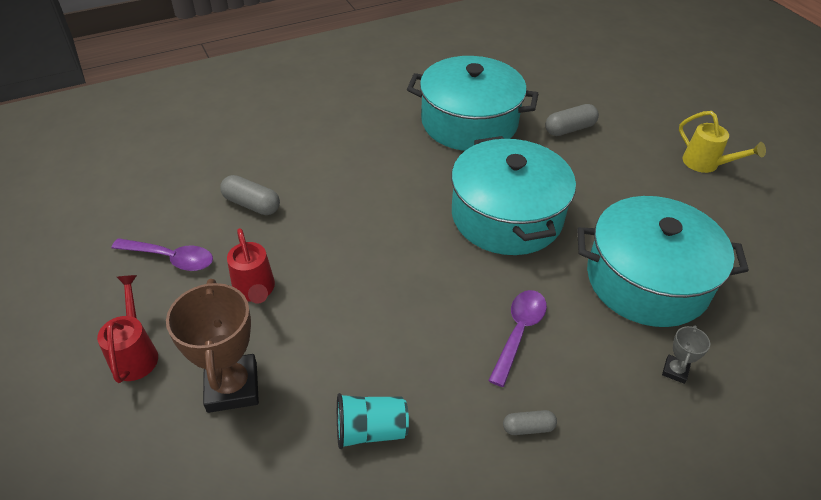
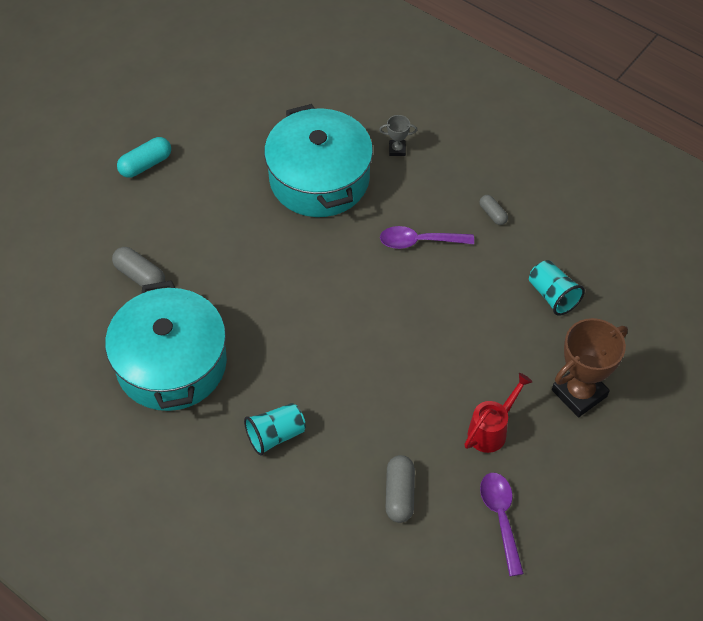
camera: 115 degrees left, 10 degrees up
(135, 353) = (598, 476): red watering can -> none
(363, 155) = (276, 435): none -> turquoise cup
(506, 216) = (298, 287): turquoise pot -> none
(706, 164) = (145, 164): yellow watering can -> turquoise capsule

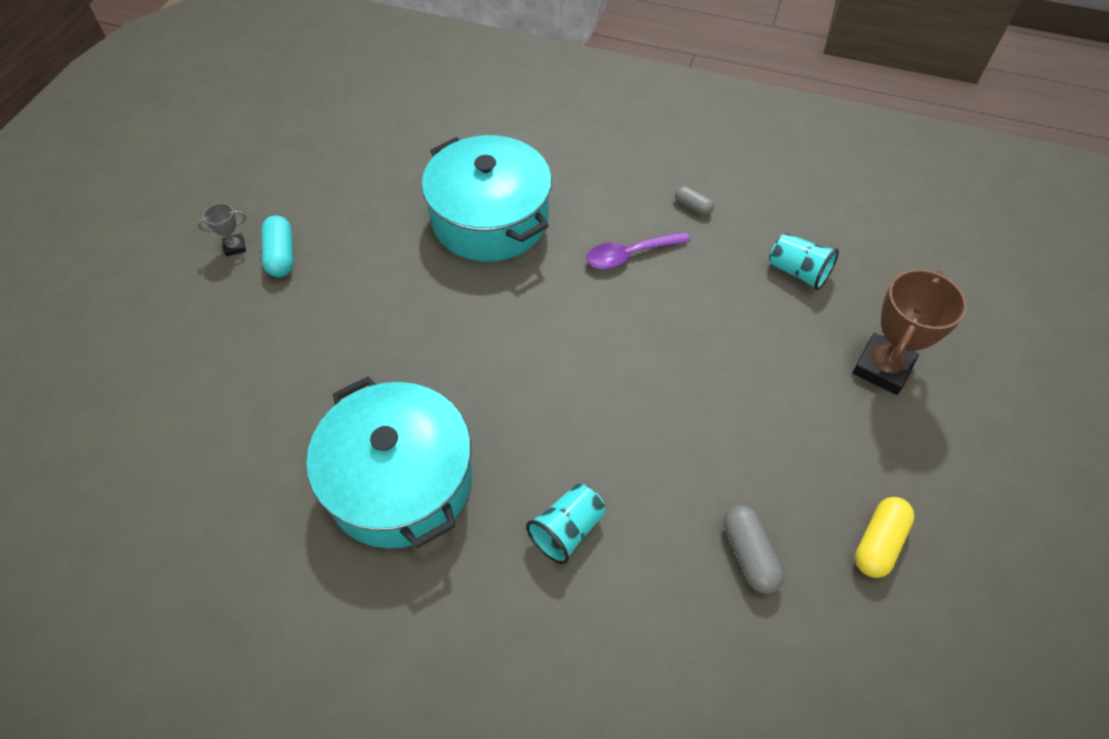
camera: 20 degrees left, 0 degrees up
(140, 276) = (320, 384): grey capsule -> none
(145, 164) = (281, 255): turquoise capsule -> turquoise capsule turned 45 degrees counterclockwise
(397, 149) = (561, 168): grey trophy -> grey trophy (234, 247)
(491, 430) = (813, 440): red watering can -> none
(501, 517) = (878, 543): purple spoon -> yellow capsule

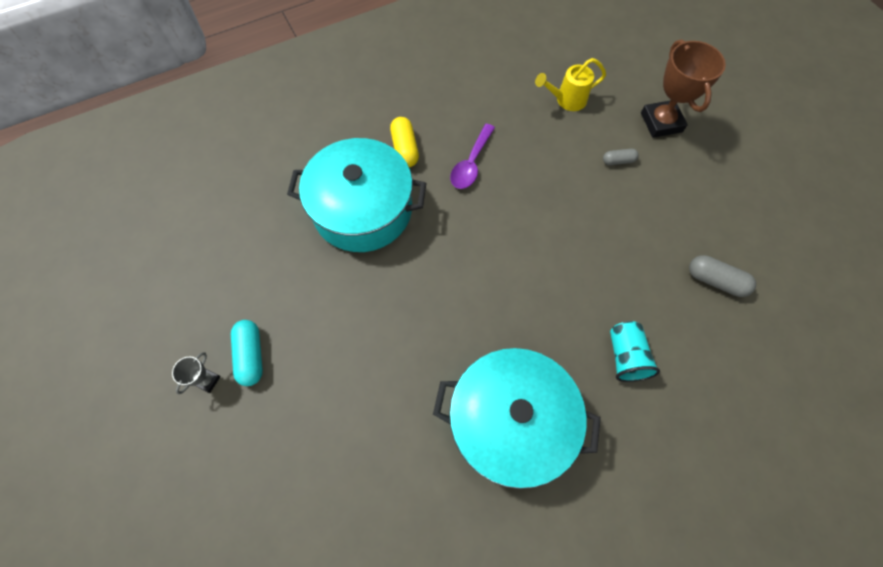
camera: 45 degrees left, 10 degrees up
(281, 255) = (251, 355): turquoise capsule -> turquoise capsule turned 45 degrees clockwise
(693, 206) = (470, 104): grey capsule -> grey capsule (618, 161)
(798, 272) = (566, 100): turquoise cup -> yellow watering can
(878, 543) = (756, 218): yellow capsule -> yellow capsule (405, 149)

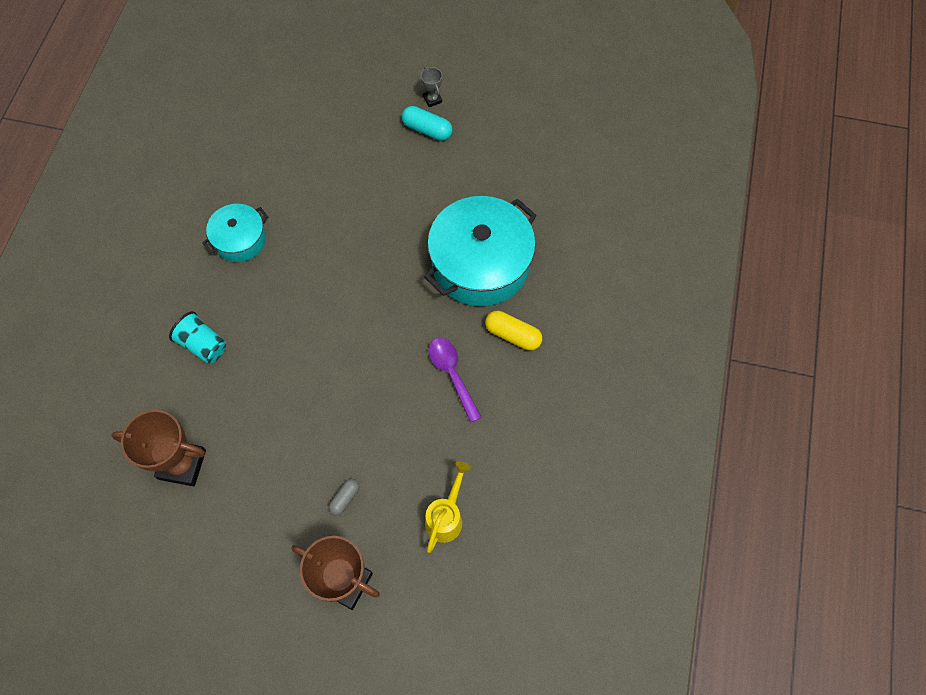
camera: 130 degrees right, 0 degrees up
(510, 422) = (240, 240): turquoise pot -> turquoise pot, size x0.54
(715, 280) = (182, 464): grey capsule -> brown trophy

